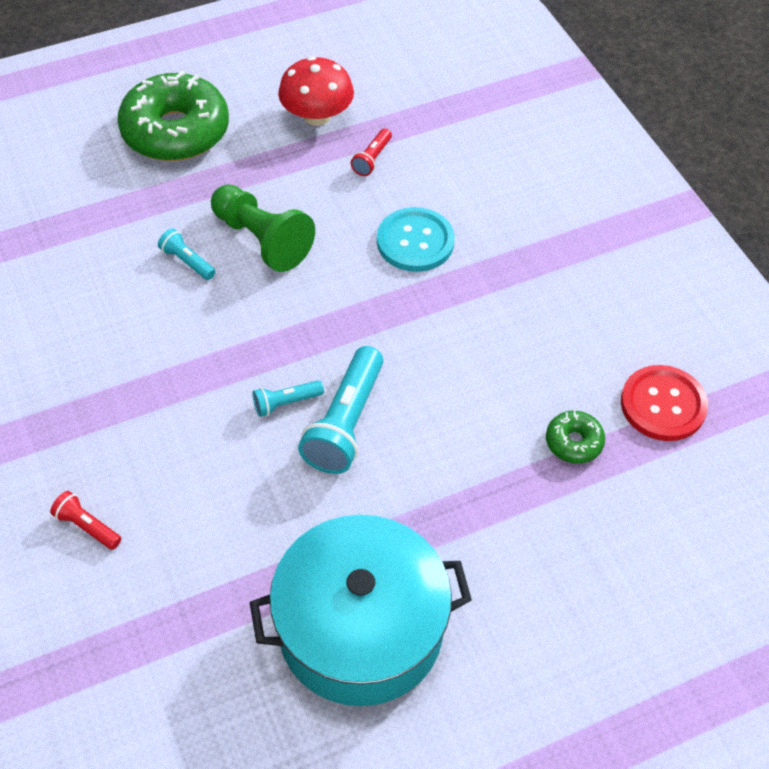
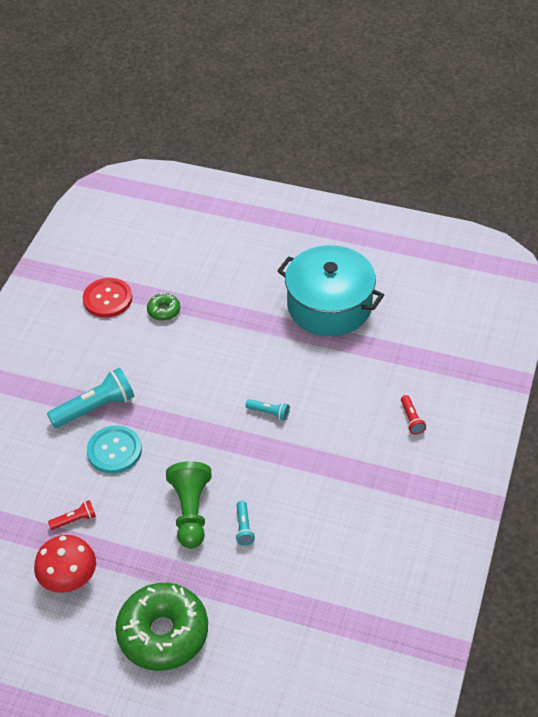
camera: 135 degrees left, 5 degrees down
(345, 423) = (251, 385): turquoise flashlight -> turquoise flashlight (95, 408)

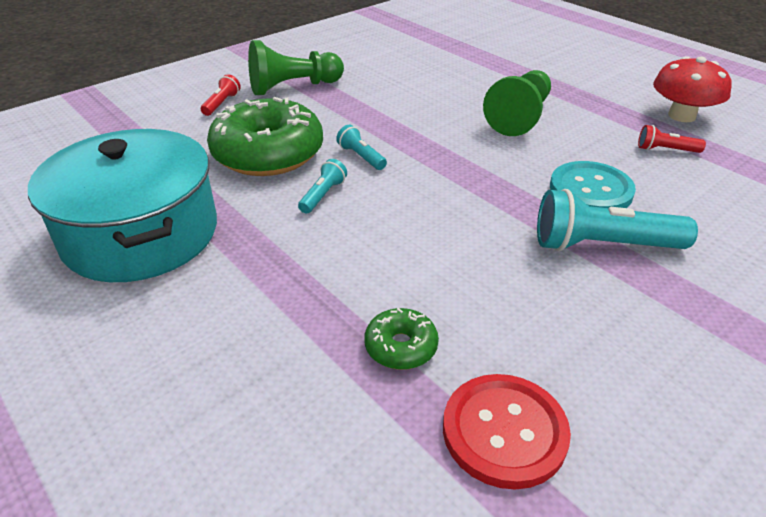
camera: 150 degrees left, 10 degrees down
(163, 633) = (591, 66): green donut -> green donut (268, 153)
(244, 528) = (471, 93): turquoise flashlight -> turquoise flashlight (323, 195)
(384, 465) = (293, 87): none -> green pawn

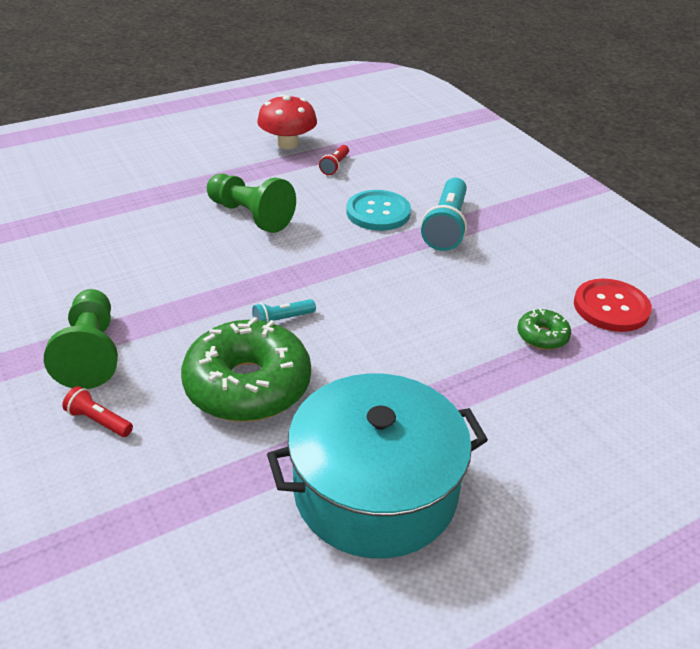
camera: 80 degrees left, 0 degrees up
(323, 195) = (342, 353): turquoise flashlight -> none

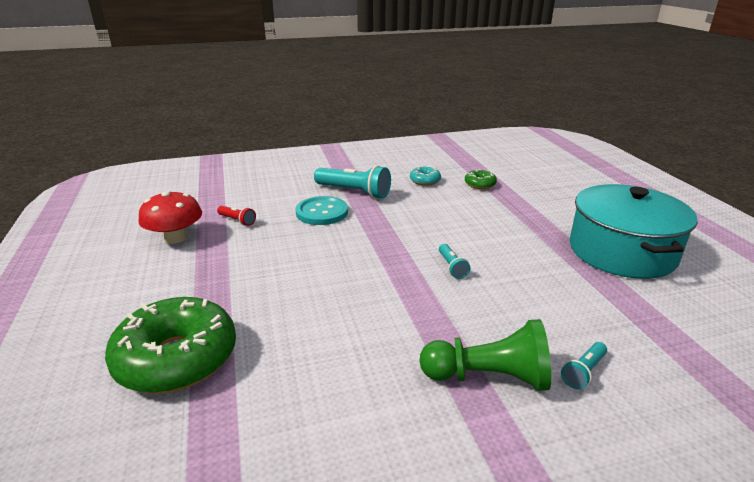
camera: 75 degrees left, 10 degrees down
(99, 421) = (583, 372): red flashlight -> turquoise flashlight
(248, 385) = (530, 289): green donut -> green donut (177, 358)
(250, 215) = (292, 268): green pawn -> none
(520, 281) = (425, 181): none -> turquoise donut
(611, 307) = (456, 164): red button -> none

